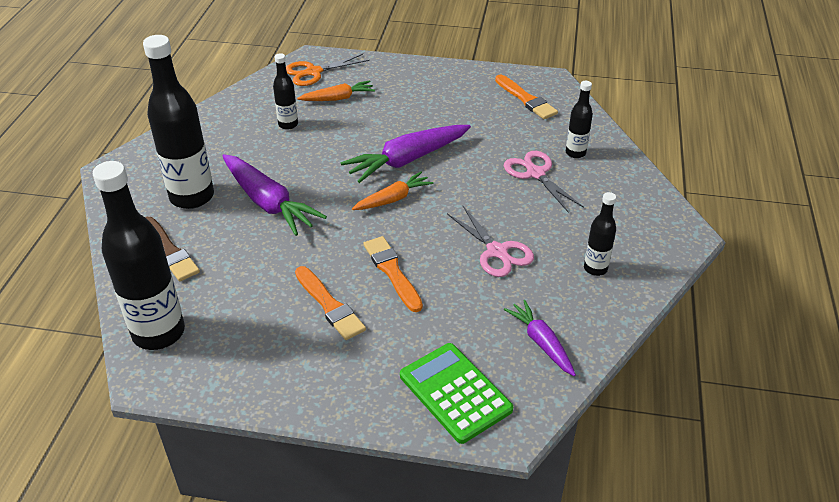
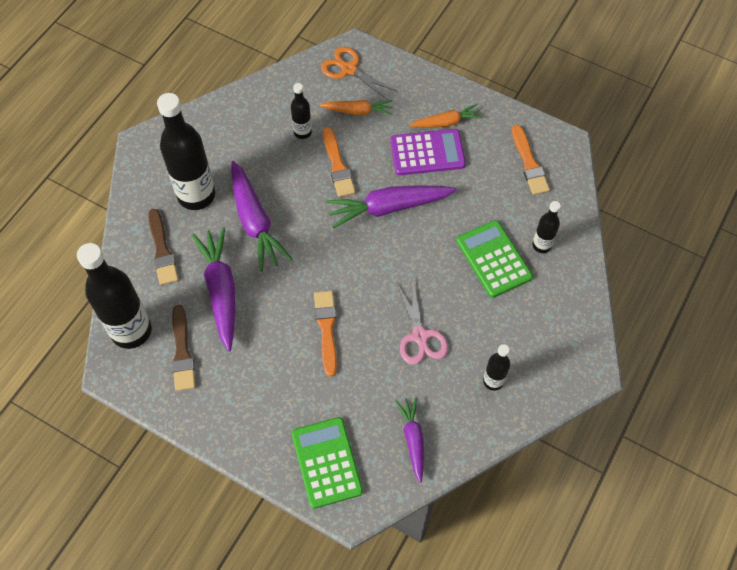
camera: 20 degrees right, 20 degrees up
(231, 336) = (182, 352): none -> brown brush
(254, 269) = (221, 290): none -> purple carrot
(314, 72) = (349, 69): orange scissors -> orange scissors turned 45 degrees clockwise
(330, 306) = (265, 347): orange brush -> orange brush (337, 166)
(393, 199) = (358, 250): orange carrot -> orange carrot (446, 122)
(424, 113) = (427, 153): none -> purple calculator
(535, 174) = (493, 259): pink scissors -> green calculator

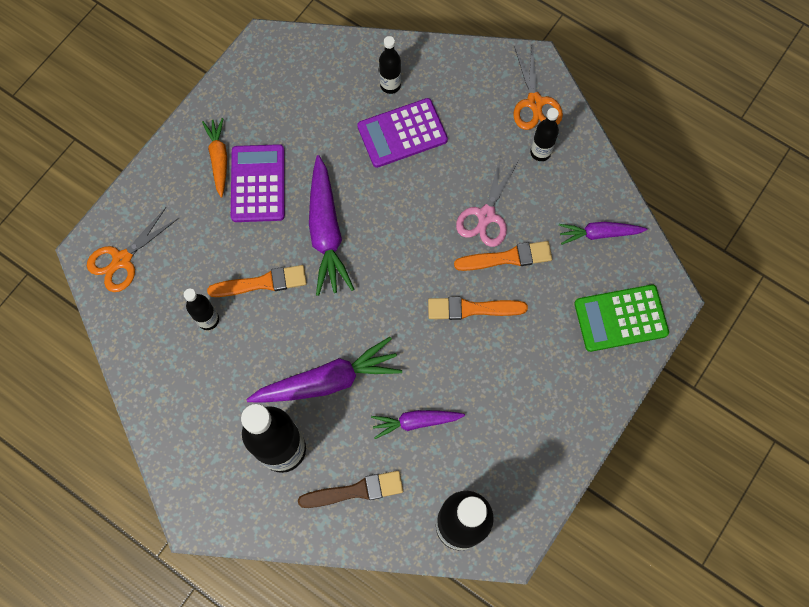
camera: 85 degrees left, 10 degrees up
(182, 352) = (489, 466): brown brush -> none
(221, 290) = (415, 422): purple carrot -> purple carrot, size x0.59
(358, 111) = (187, 254): orange carrot -> none
(420, 336) = (486, 215): pink scissors -> pink scissors turned 120 degrees clockwise
(493, 259) = (402, 133): green calculator -> purple calculator
(529, 163) = (287, 82): orange brush -> orange brush (507, 257)
(547, 373) = (535, 102): none -> orange scissors

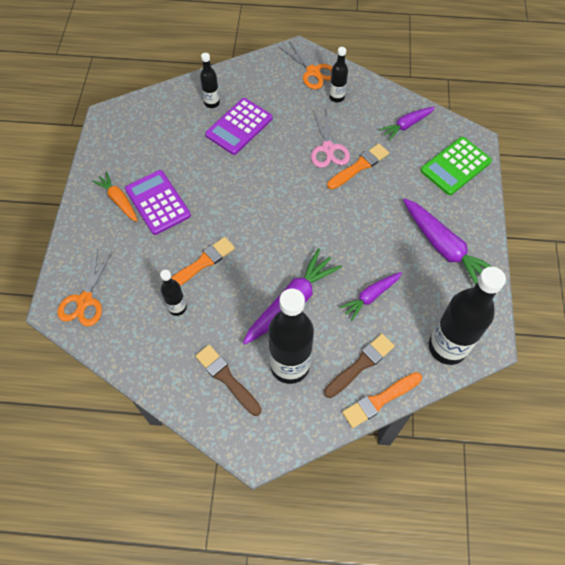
camera: 30 degrees left, 10 degrees down
(212, 426) = (226, 378): none -> brown brush
(326, 232) = (227, 209): purple carrot -> purple carrot (445, 248)
(472, 309) = (358, 207): orange brush -> orange brush (379, 400)

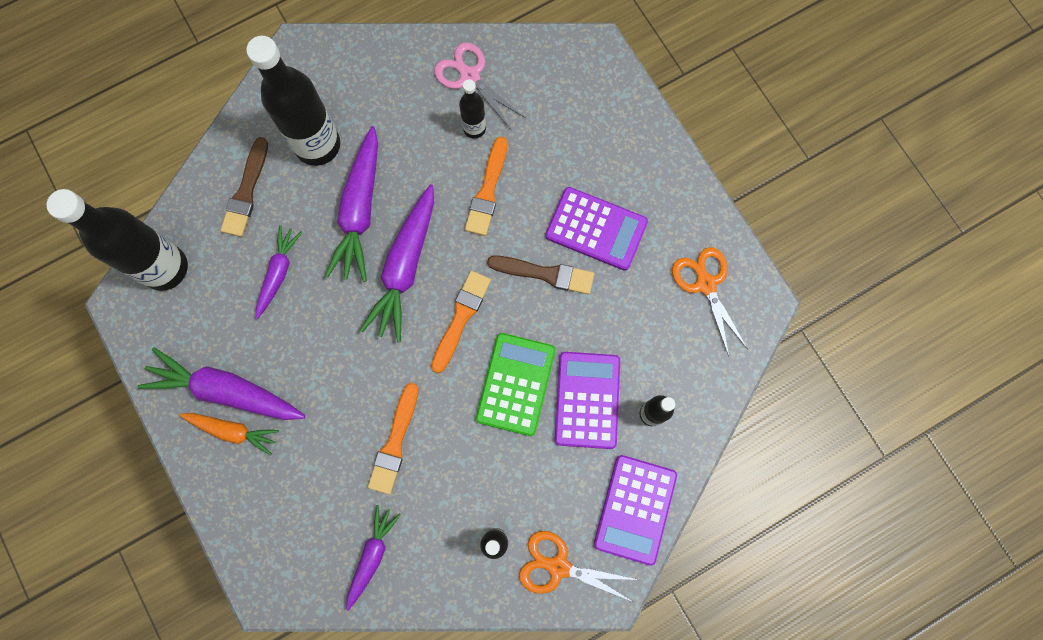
camera: 145 degrees right, 15 degrees up
(85, 300) = (573, 75): orange scissors -> orange scissors (705, 284)
(118, 200) = (642, 202): orange carrot -> orange carrot (233, 431)
(226, 378) = (371, 94): brown brush -> brown brush (545, 274)
(256, 72) = (635, 509): none -> purple calculator
(287, 250) = (405, 268): none -> purple carrot
(328, 148) = (451, 444): pink scissors -> pink scissors (470, 77)
(379, 400) = (207, 168): orange brush -> orange brush (461, 317)
(455, 166) = (271, 528): green calculator -> green calculator (516, 384)

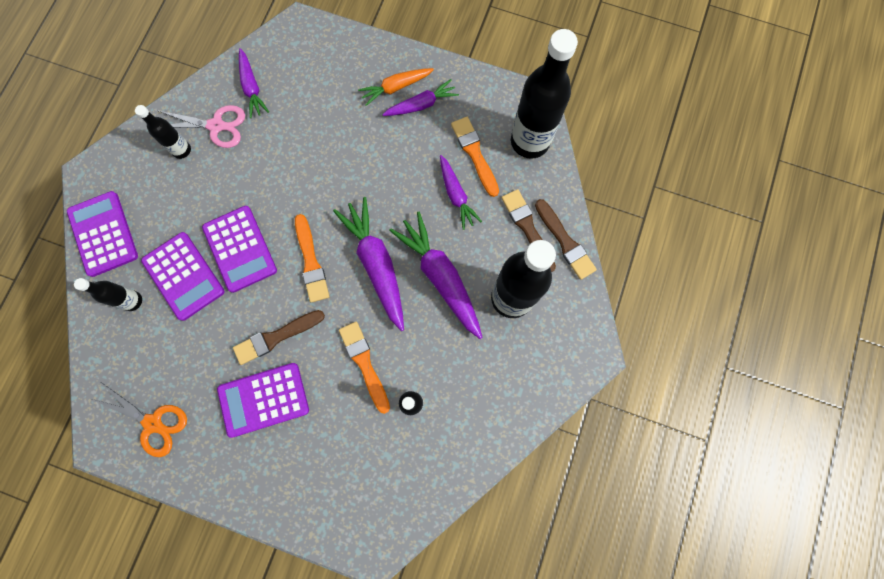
camera: 140 degrees right, 0 degrees up
(225, 391) = (421, 104): purple carrot -> purple carrot, size x0.59
(227, 154) = (565, 242): none -> brown brush
(394, 443) = (290, 155): orange brush -> orange brush (474, 154)
(470, 77) = (450, 441): pink scissors -> pink scissors (216, 126)
(516, 384) = (240, 249): green calculator -> purple calculator
(559, 567) = (130, 165): orange scissors -> none

